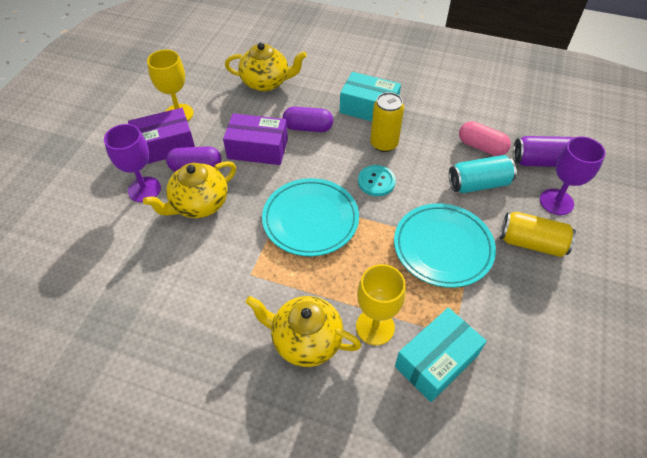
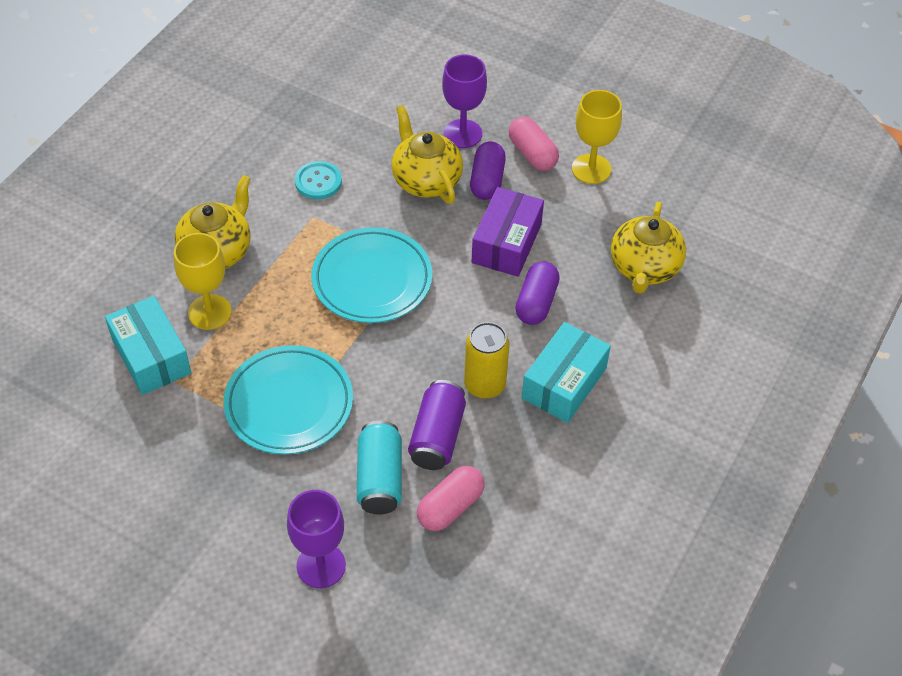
camera: 100 degrees right, 0 degrees up
(165, 146) = (532, 154): purple box -> pink capsule
(376, 181) = (416, 360): turquoise button -> turquoise button (318, 181)
(531, 243) = (264, 506): yellow can -> none
(541, 161) = (401, 578): purple can -> purple can (437, 436)

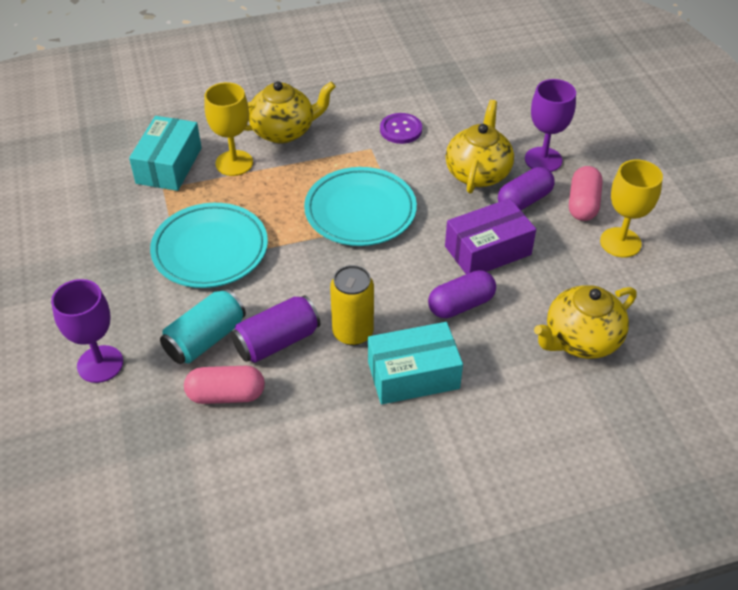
camera: 45 degrees right, 5 degrees down
(318, 181) = (401, 130): turquoise button -> purple button

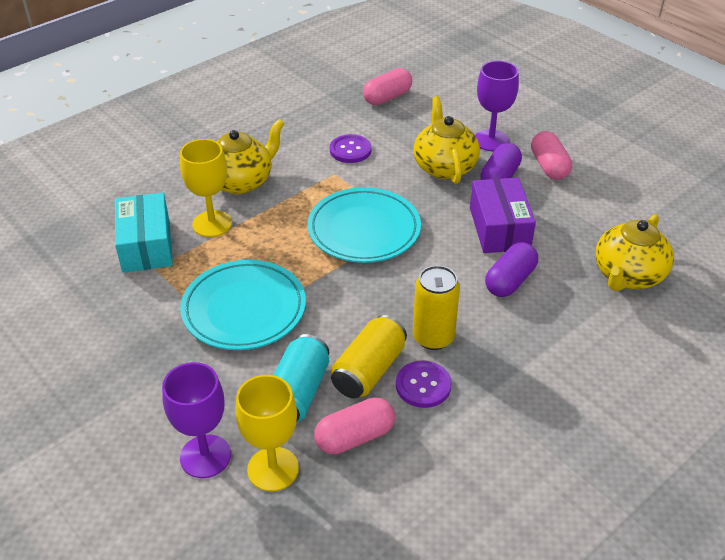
camera: 25 degrees left, 5 degrees down
(277, 341) = (369, 370): purple can -> yellow can
(314, 372) = (423, 385): none -> purple button
(413, 375) = (513, 355): turquoise box -> none
(472, 86) = (387, 97): none -> pink capsule
(488, 250) = (499, 228): purple box -> purple box turned 45 degrees counterclockwise
(620, 242) = (601, 188): yellow goblet -> yellow goblet (273, 469)

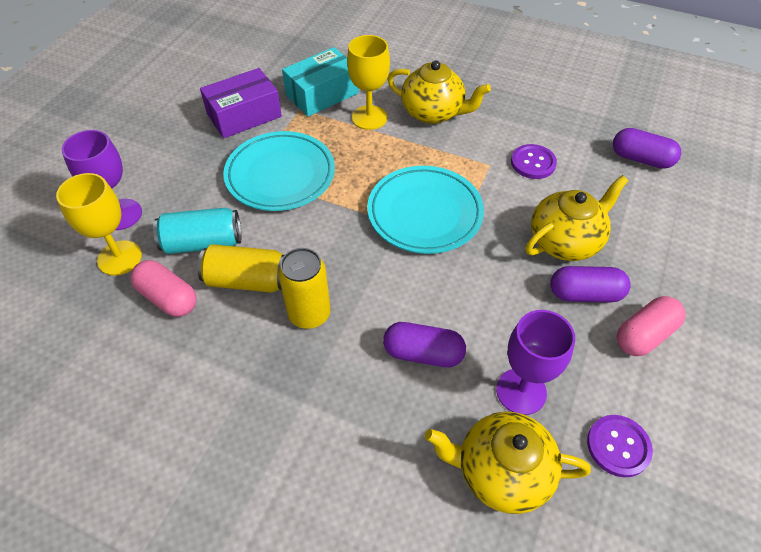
camera: 65 degrees right, 10 degrees up
(387, 97) = (641, 159): pink capsule -> purple capsule
(423, 385) = (245, 326): purple button -> purple button (618, 446)
(491, 140) = (645, 266): purple goblet -> purple goblet (521, 391)
(499, 228) = (500, 319): purple box -> purple box (244, 115)

